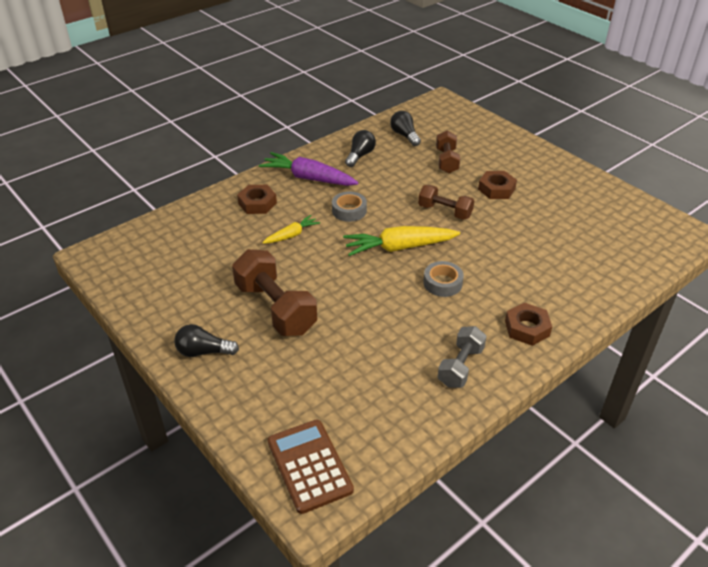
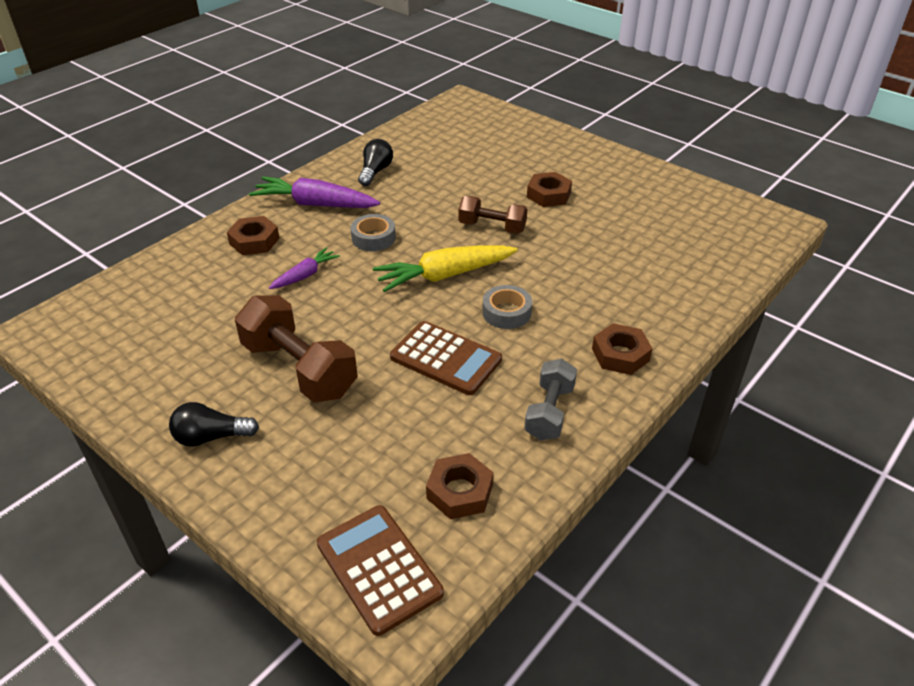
camera: 10 degrees left, 0 degrees up
(292, 235) = (305, 275): yellow carrot -> purple carrot
(379, 418) = (459, 491): none -> brown nut
(388, 314) = (446, 358): none -> brown calculator
(404, 135) = (426, 143): black light bulb -> none
(446, 161) = (482, 168): brown dumbbell -> none

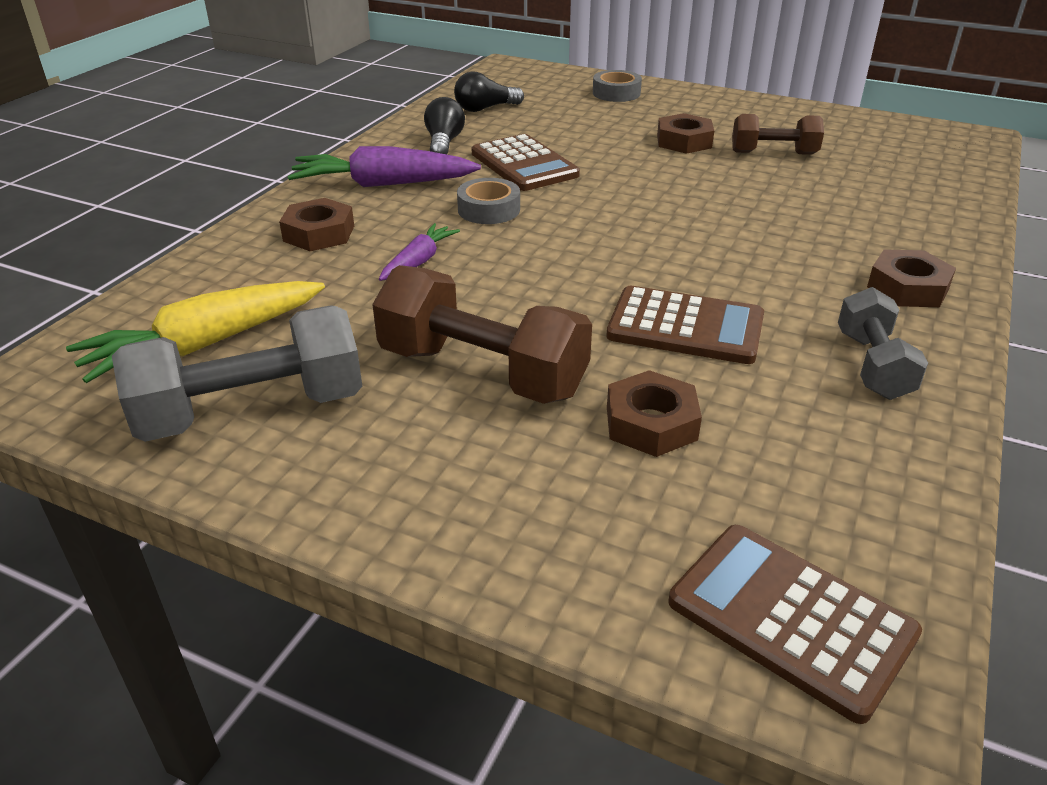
camera: 15 degrees left, 5 degrees down
(155, 371) = (252, 411): none -> grey dumbbell
(211, 437) = (396, 485): black light bulb -> black light bulb (485, 109)
(420, 200) = (524, 164): none -> brown calculator
(444, 276) = (614, 237): yellow carrot -> yellow carrot (204, 344)
(459, 491) = (829, 485): brown nut -> brown nut (651, 423)
(492, 227) = (638, 180): brown dumbbell -> brown dumbbell (773, 153)
(506, 312) = (726, 264): grey tape -> grey tape (616, 93)

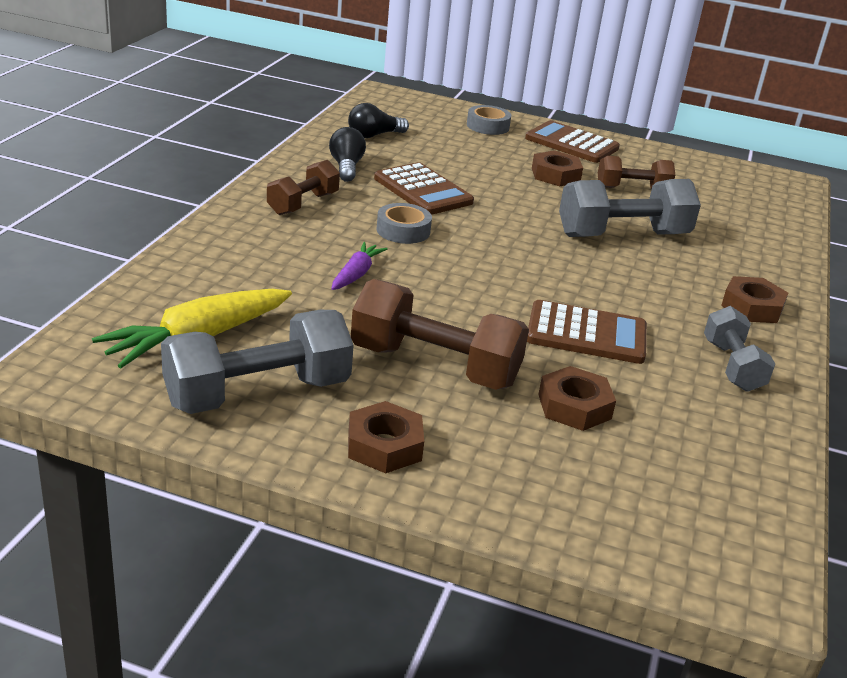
camera: 10 degrees left, 5 degrees down
(319, 233) = (261, 247): brown nut -> brown nut (384, 446)
(382, 184) = (303, 204): purple carrot -> brown dumbbell
(753, 206) = (623, 235): none -> grey dumbbell
(790, 618) = (696, 537): brown calculator -> brown calculator (571, 143)

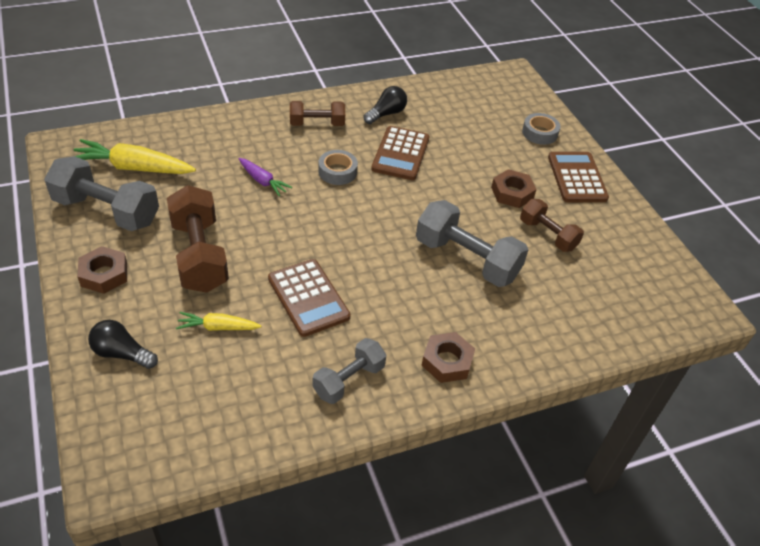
camera: 50 degrees right, 15 degrees up
(356, 274) = (263, 181): purple carrot -> purple carrot turned 60 degrees clockwise
(374, 135) = (446, 101): black light bulb -> black light bulb (122, 353)
(574, 406) = (217, 327): brown nut -> yellow carrot

